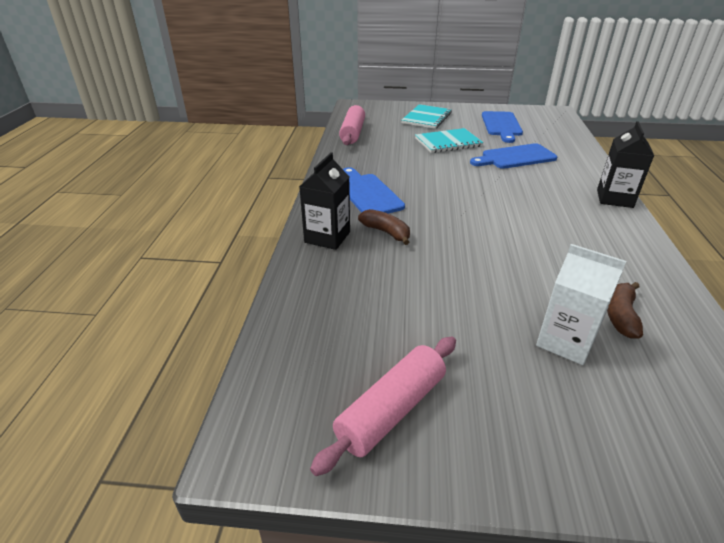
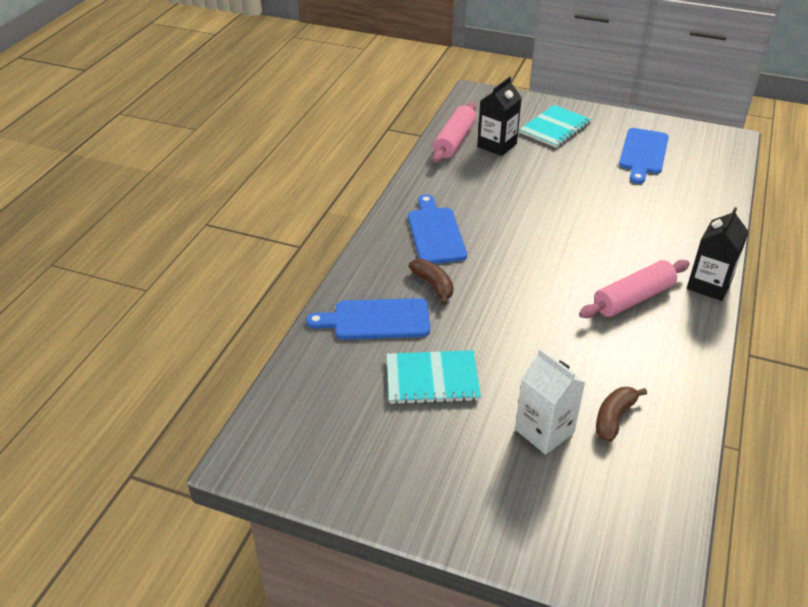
camera: 15 degrees right, 5 degrees up
(327, 237) = (373, 281): black carton -> black carton (497, 145)
(391, 410) = (363, 456): pink rolling pin -> pink rolling pin (633, 298)
(448, 142) = (561, 172): turquoise notebook -> turquoise notebook (432, 379)
(515, 157) = (629, 207): blue cutting board -> blue cutting board (376, 319)

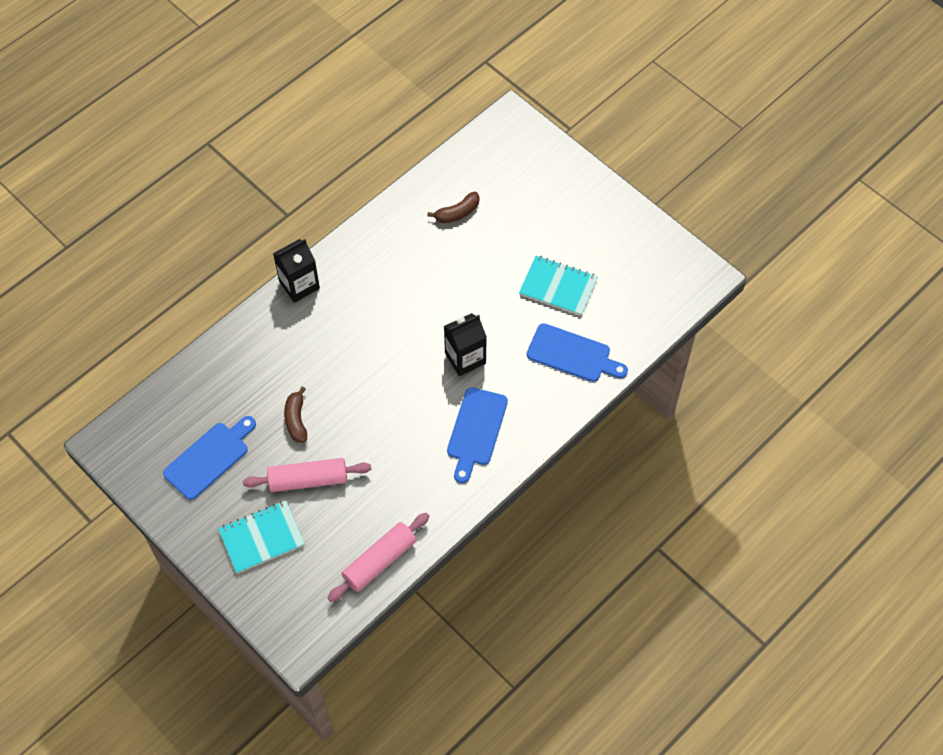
camera: 155 degrees left, 20 degrees up
(433, 285) = (511, 371): brown banana -> brown banana (296, 420)
(497, 145) = (341, 534): black carton -> black carton (465, 358)
(544, 431) = (507, 222): white carton -> none
(633, 298) = (367, 296): pink rolling pin -> pink rolling pin (308, 480)

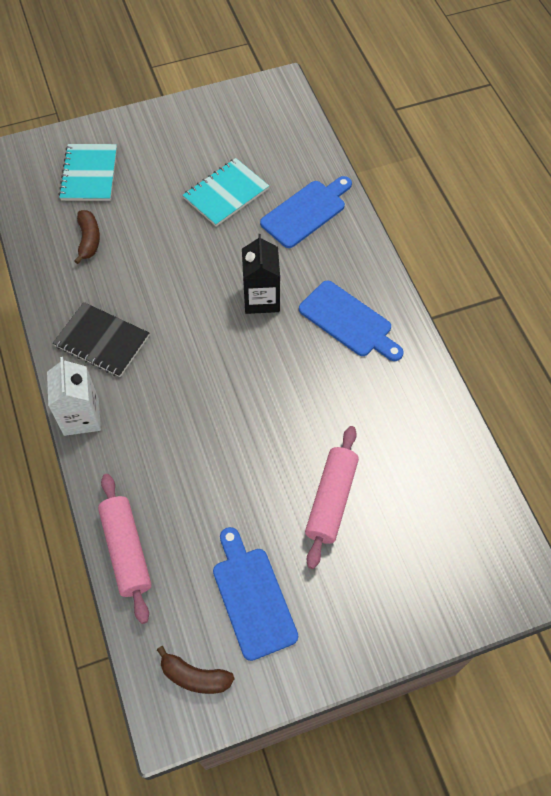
camera: 65 degrees left, 0 degrees up
(262, 538) = (382, 576): turquoise notebook -> turquoise notebook (89, 174)
(296, 420) = (250, 484): brown banana -> brown banana (195, 676)
(299, 285) = (81, 417): black carton -> white carton
(369, 267) = (102, 341): none -> black notebook
(379, 561) = (459, 466): pink rolling pin -> pink rolling pin (126, 550)

